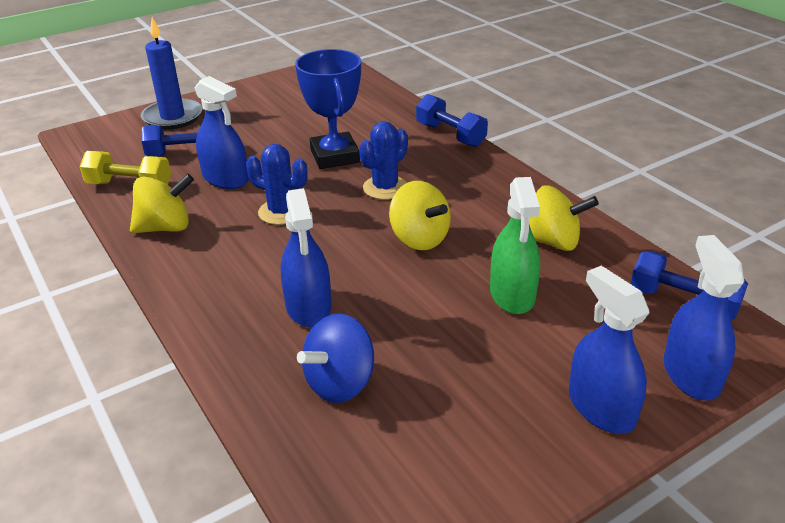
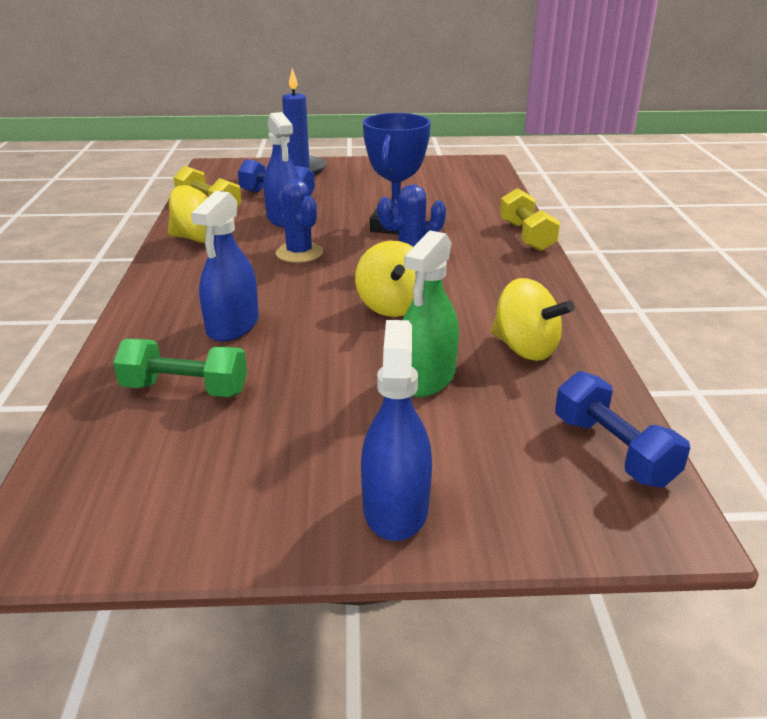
camera: 30 degrees right, 5 degrees down
(340, 383) = (185, 389): blue spinning top -> green dumbbell
(450, 135) = (526, 236): blue dumbbell -> yellow dumbbell
(691, 374) = (537, 521): blue spray bottle -> none

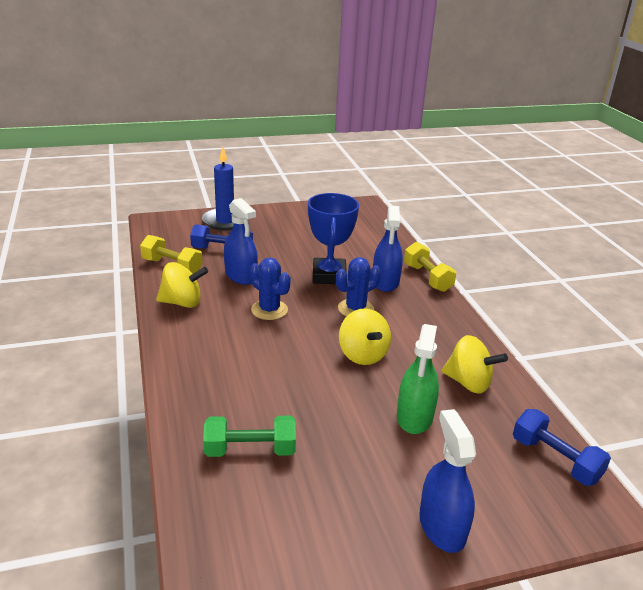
camera: 15 degrees left, 0 degrees up
(233, 326) = (255, 386): blue spray bottle -> blue spray bottle (385, 282)

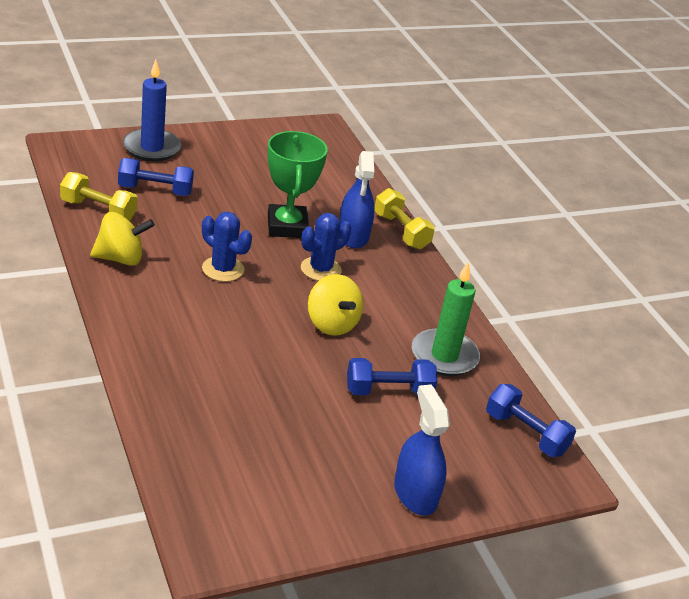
camera: 10 degrees left, 5 degrees up
(241, 275) = (183, 224): blue spray bottle -> none
(250, 450) = (224, 424): green dumbbell -> none
(329, 275) = (287, 226): blue trophy -> green trophy
(414, 417) = (388, 391): green spray bottle -> blue dumbbell
(468, 383) = (444, 356): yellow spinning top -> green candle

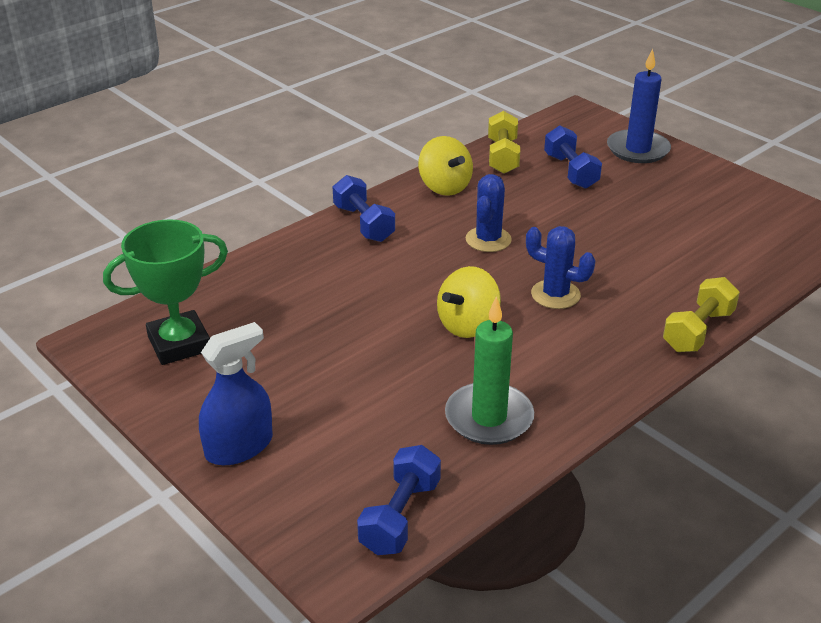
camera: 75 degrees right, 0 degrees up
(287, 226) = (606, 255): green trophy -> green trophy (179, 344)
(353, 235) = (645, 300): blue spray bottle -> none
(388, 391) = (390, 390): blue dumbbell -> blue dumbbell (364, 223)

